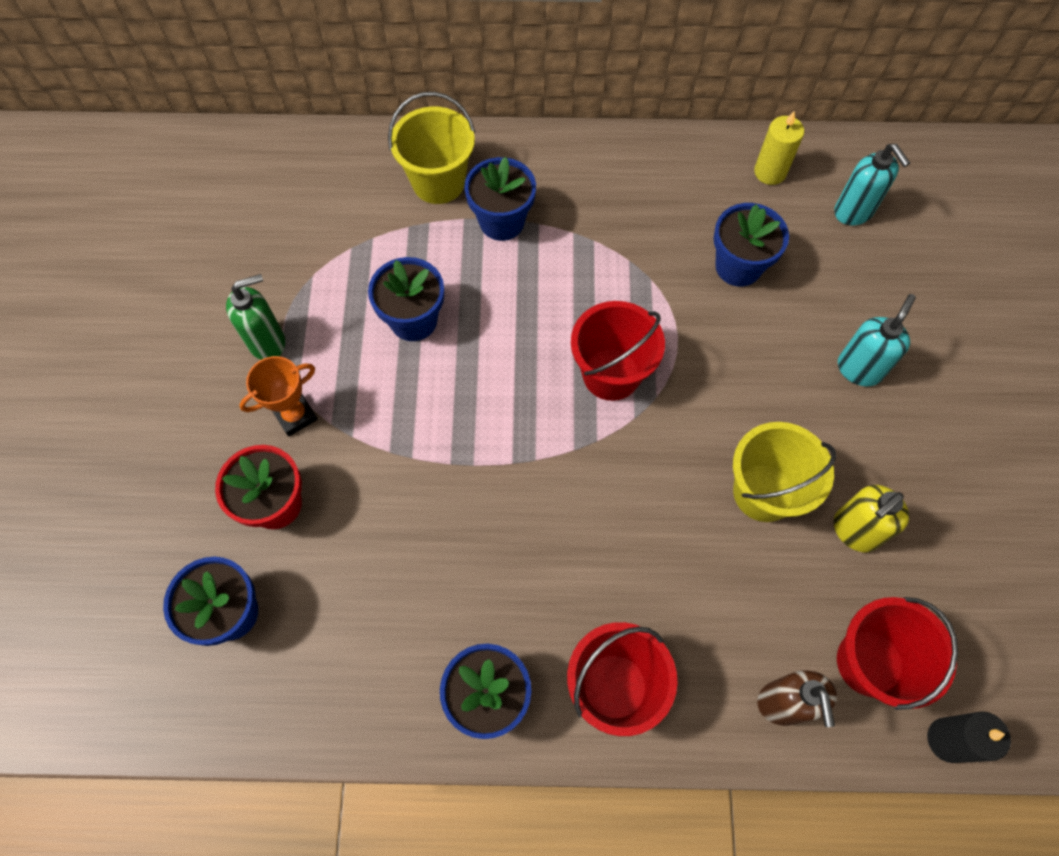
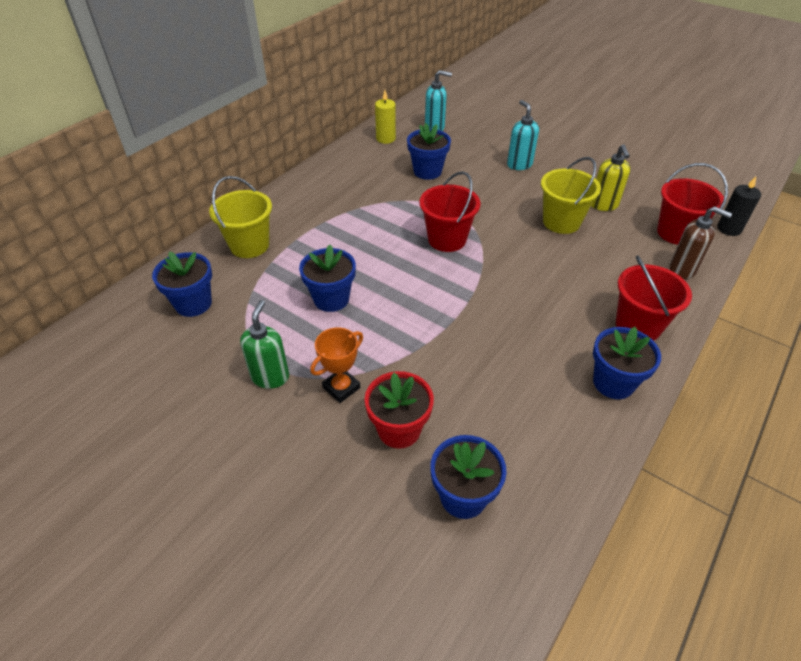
camera: 55 degrees left, 20 degrees down
(295, 415) = (341, 387): orange trophy -> orange trophy turned 45 degrees clockwise
(502, 222) = (307, 234): blue flower pot -> blue flower pot (193, 304)

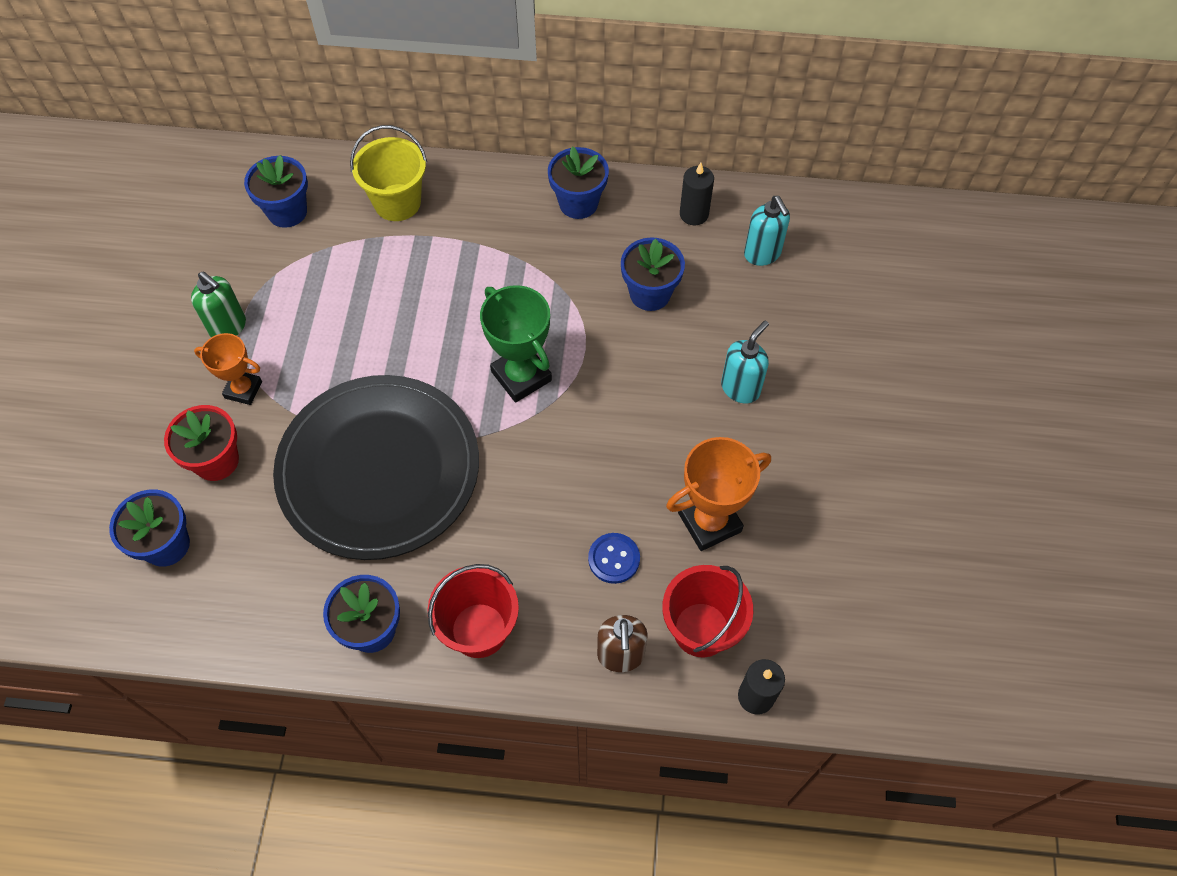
camera: 60 degrees right, 15 degrees up
(270, 376) = (228, 327): green soap dispenser -> green soap dispenser turned 60 degrees clockwise
(331, 299) = (357, 318): blue flower pot -> blue flower pot (578, 203)
(385, 139) = (694, 214): yellow candle -> black candle
(447, 239) = (521, 376): red bucket -> green trophy
(475, 332) = (379, 469): none -> black plate
(561, 222) = (636, 484): yellow bucket -> none
(604, 205) = (709, 522): yellow soap dispenser -> orange trophy
(610, 248) = (614, 559): none -> blue button

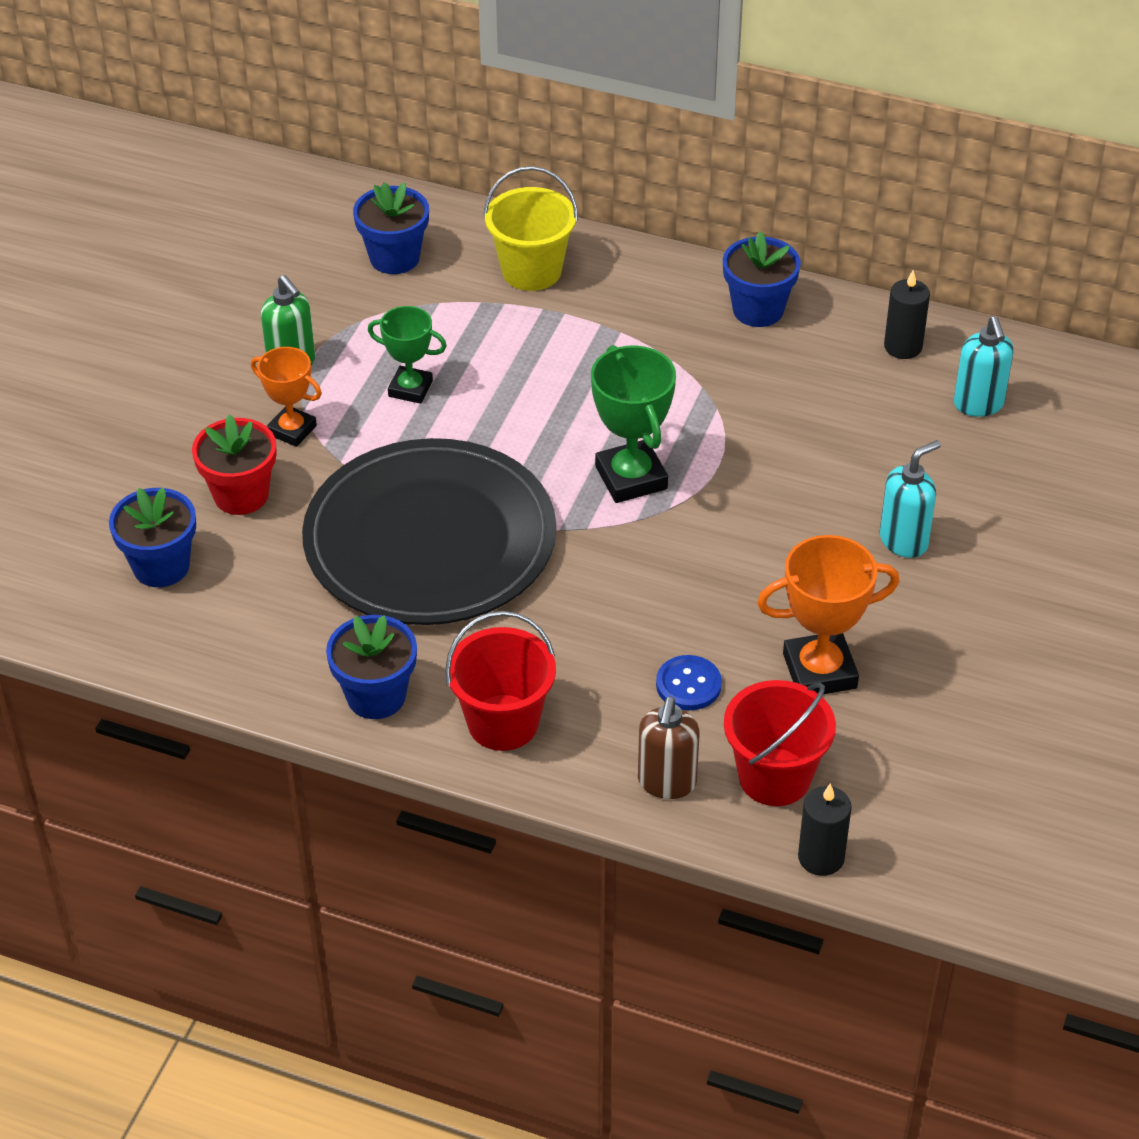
camera: 15 degrees right, 15 degrees down
(329, 330) = (410, 389): none -> green trophy
(650, 293) = (819, 421): blue flower pot -> none

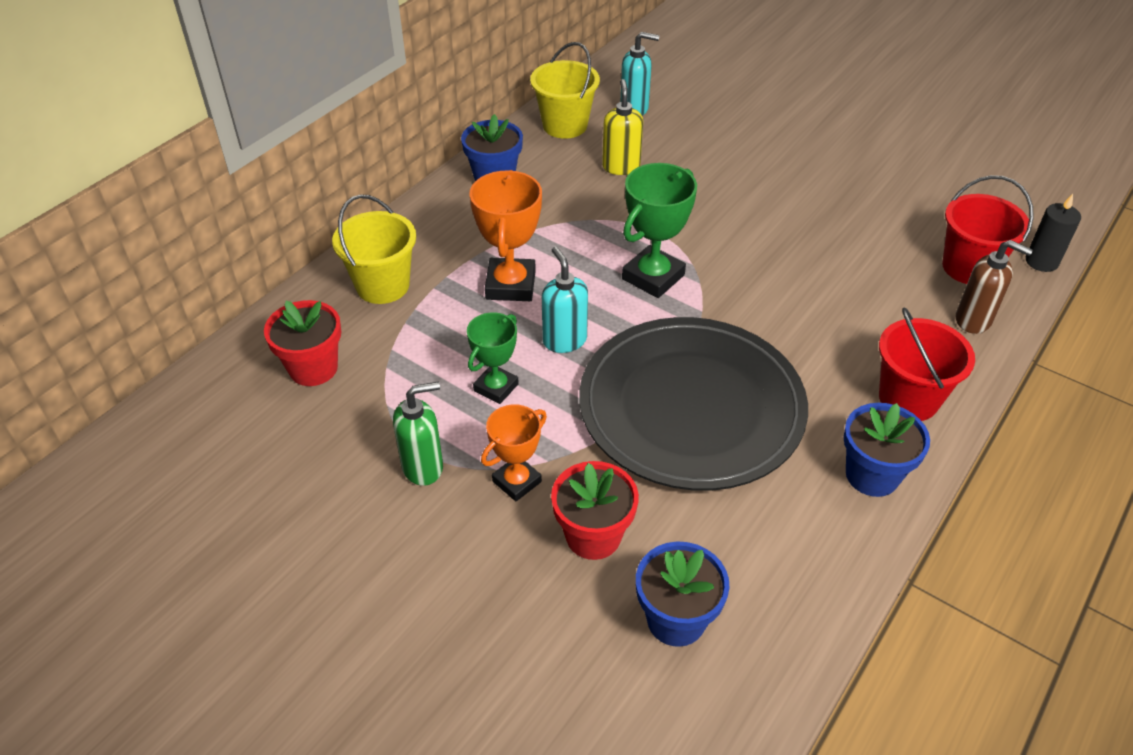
camera: 75 degrees left, 0 degrees up
(394, 258) = (313, 368): blue flower pot -> red flower pot
(631, 478) = (653, 277): green trophy -> green trophy turned 45 degrees counterclockwise
(688, 685) = (877, 290): blue button -> none
(819, 671) = (870, 227): orange trophy -> orange trophy (510, 285)
(837, 414) = (621, 167): none -> yellow soap dispenser
(903, 347) = (565, 125): black candle -> yellow bucket
(904, 541) = (754, 165): turquoise soap dispenser -> turquoise soap dispenser (564, 340)

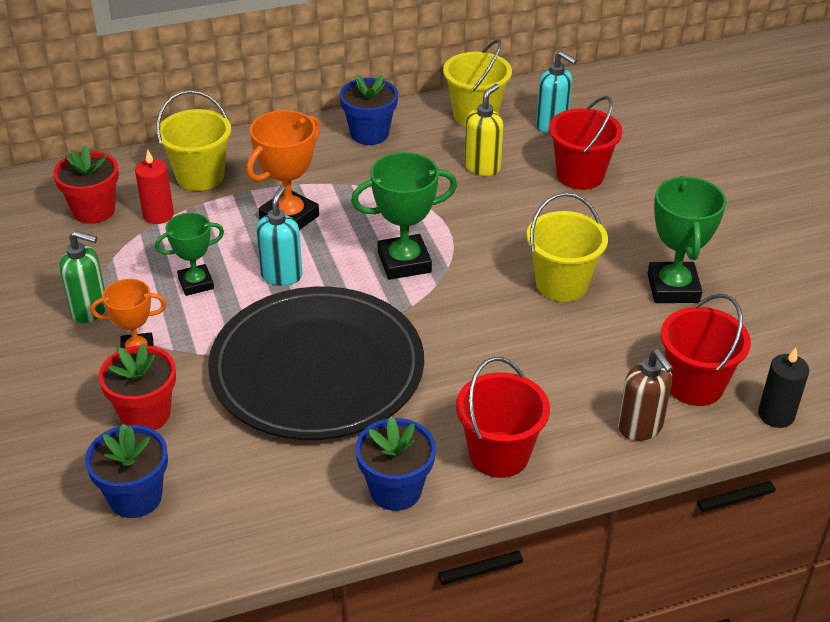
camera: 35 degrees right, 5 degrees down
(384, 341) = (158, 215): none -> red candle
(702, 141) = (580, 175): none -> red bucket
(791, 235) = (561, 284): none -> yellow bucket
(869, 200) = (673, 288): none -> green trophy

